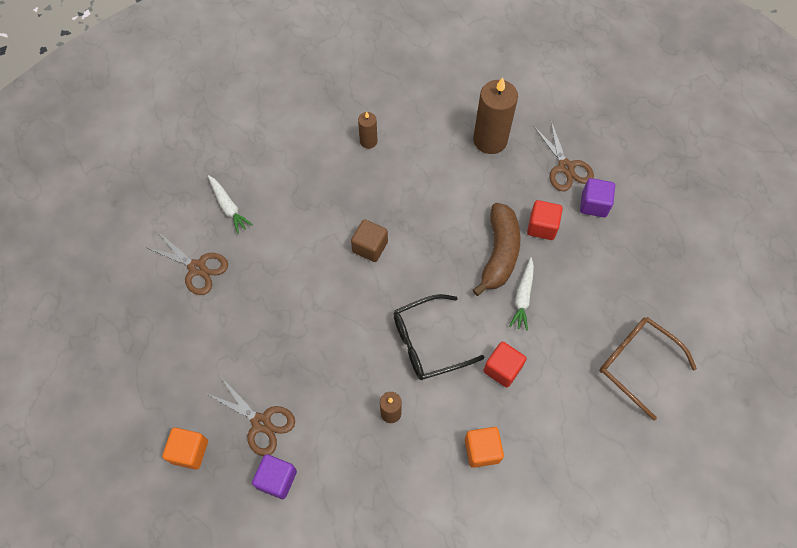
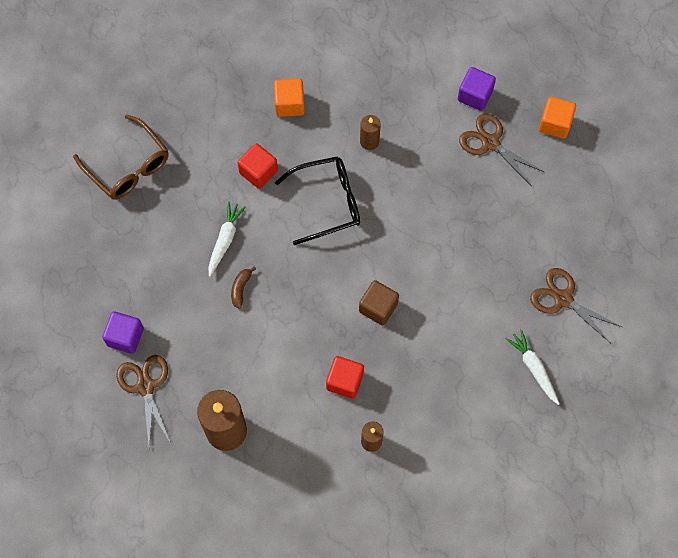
camera: 175 degrees left, 5 degrees up
(499, 253) = (241, 288): brown banana -> brown banana, size x0.42
(542, 226) = (188, 315): red cube -> red cube (345, 381)

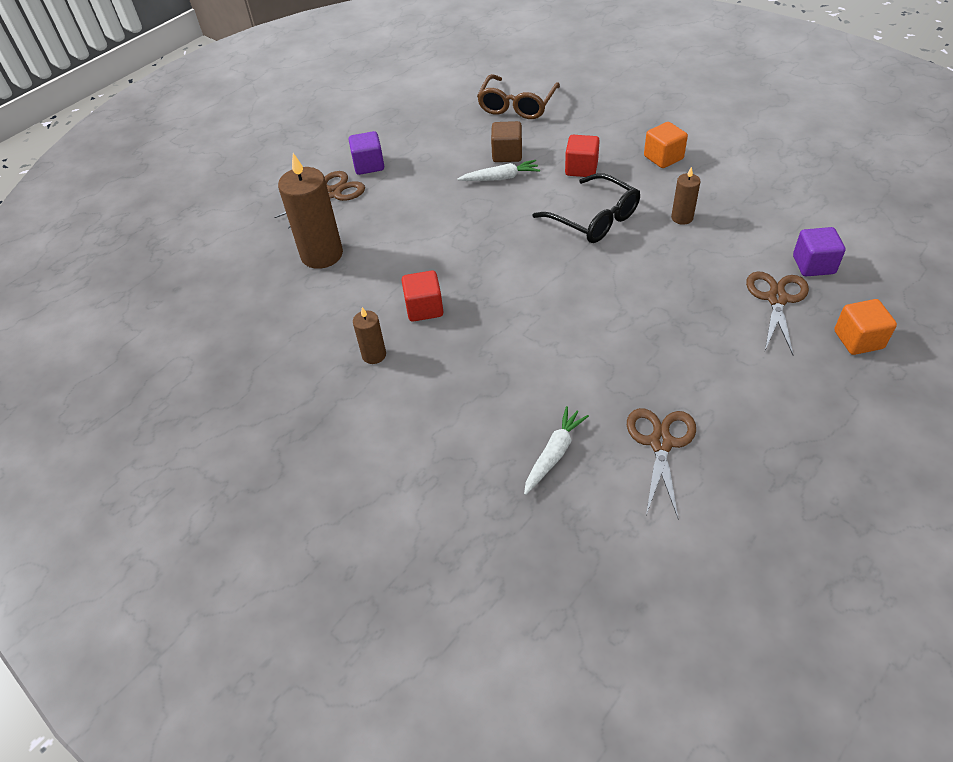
camera: 65 degrees right, 20 degrees down
(241, 288) = (463, 205): brown banana -> none
(378, 307) = (519, 297): brown cube -> brown cube (507, 154)

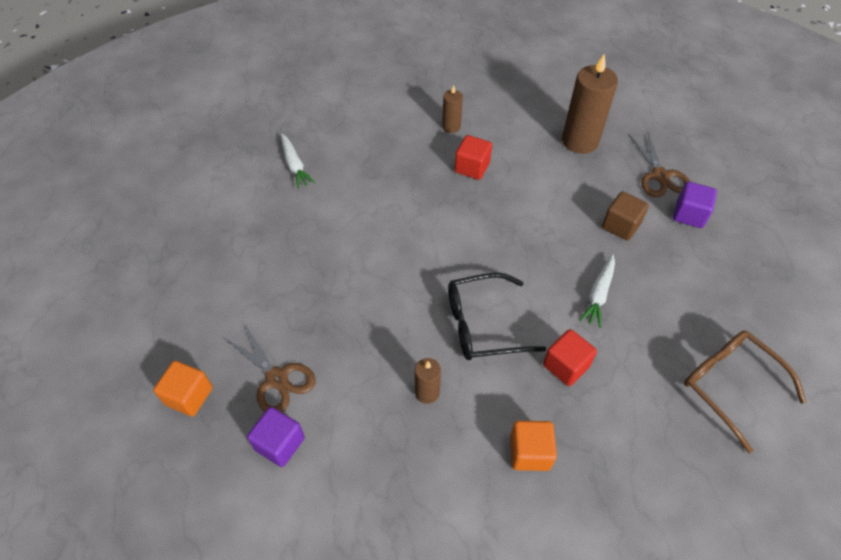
camera: 120 degrees right, 5 degrees up
(507, 154) = (635, 321): brown cube -> brown cube (620, 226)
(660, 443) = (248, 215): brown scissors -> none

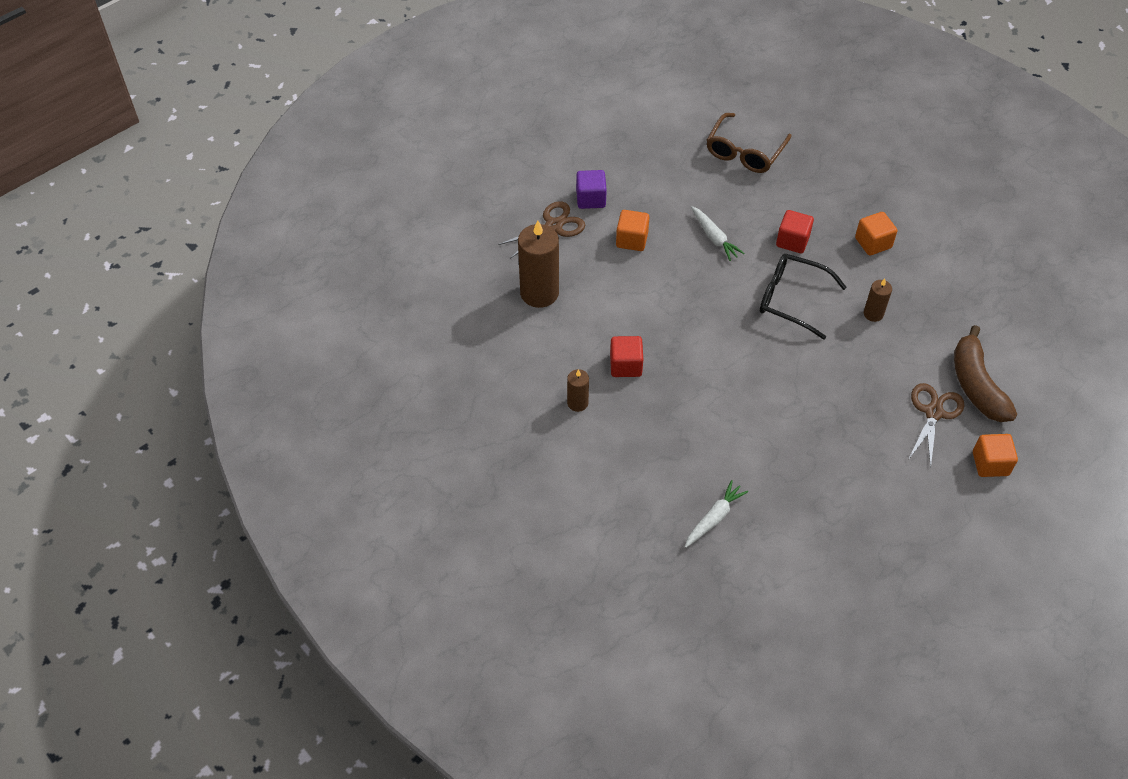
camera: 115 degrees left, 0 degrees up
(280, 443) = (976, 385): purple cube -> brown banana
(483, 324) = (792, 300): black glasses -> black glasses turned 150 degrees clockwise
(598, 294) = (714, 237): white carrot -> white carrot turned 60 degrees clockwise
(620, 226) = (632, 240): brown cube -> orange cube

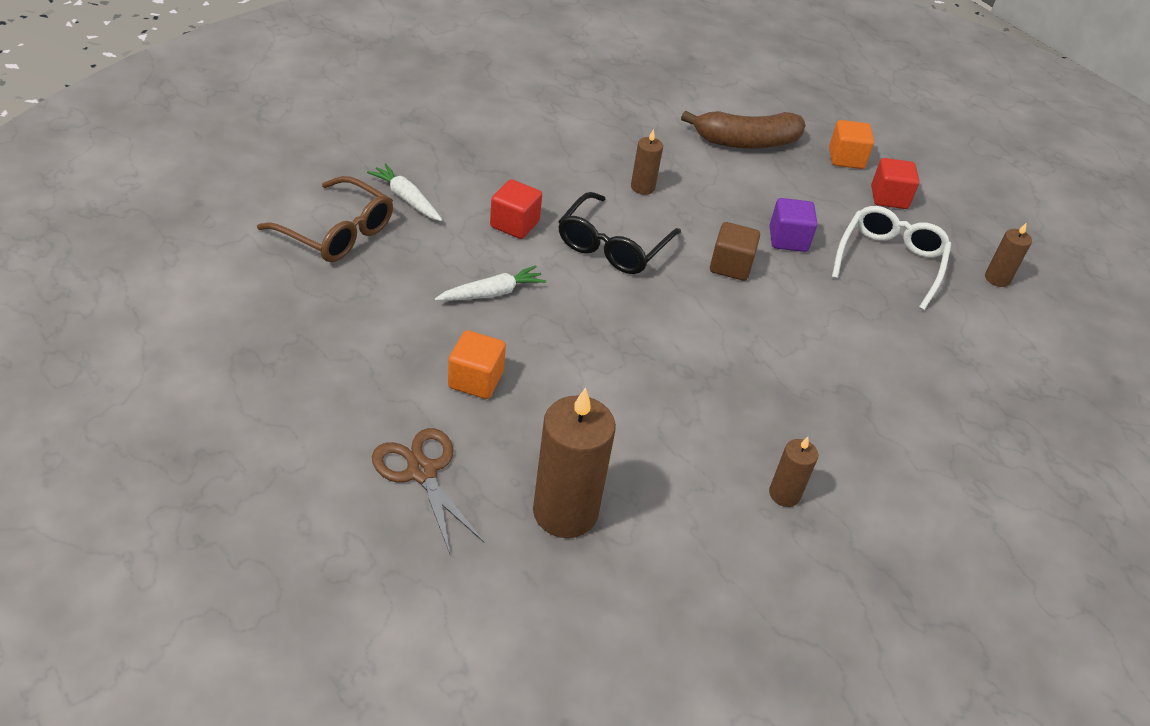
camera: 90 degrees left, 10 degrees down
(591, 199) = (375, 415): purple cube -> purple cube (788, 239)
(625, 365) = (715, 427): red cube -> red cube (889, 198)
(714, 518) = (953, 382): white carrot -> white carrot (406, 199)
(797, 373) = (730, 266): none -> brown cube
(847, 486) = (889, 262): none -> white glasses
(858, 571) = (997, 279): none -> brown candle
(873, 243) = (532, 162): orange cube -> none
(933, 413) = (784, 178): brown scissors -> none

